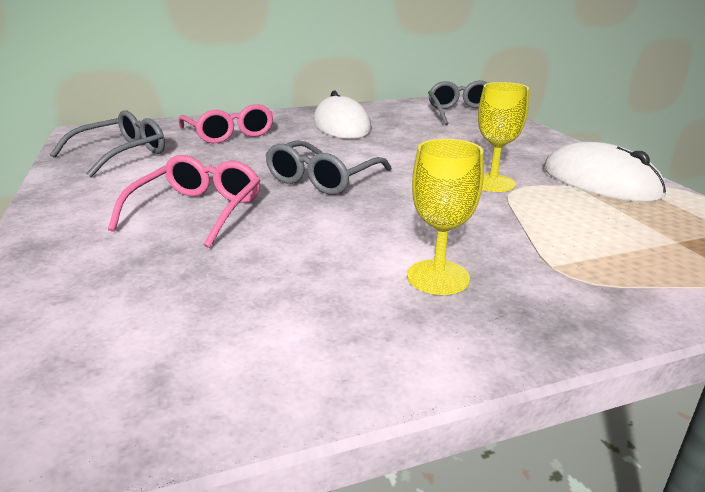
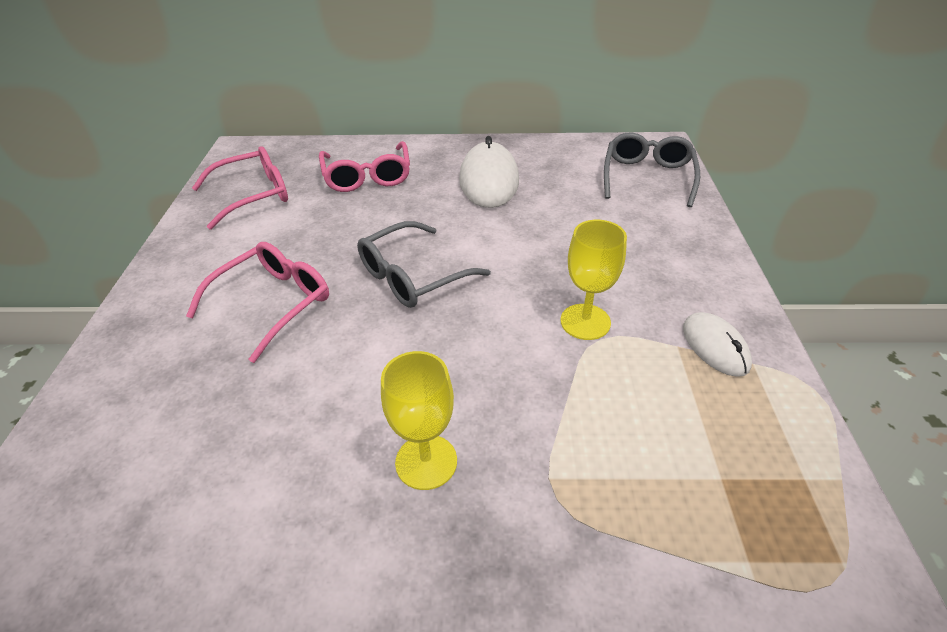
camera: 20 degrees right, 15 degrees up
(122, 154) = (254, 195): grey glasses -> pink glasses
(600, 181) = (715, 346): white mouse -> white mouse, size x0.59

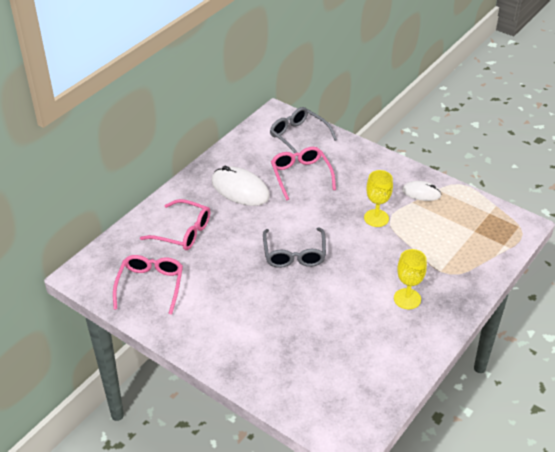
camera: 55 degrees left, 0 degrees up
(274, 302) = (267, 309): pink glasses -> pink glasses (300, 175)

